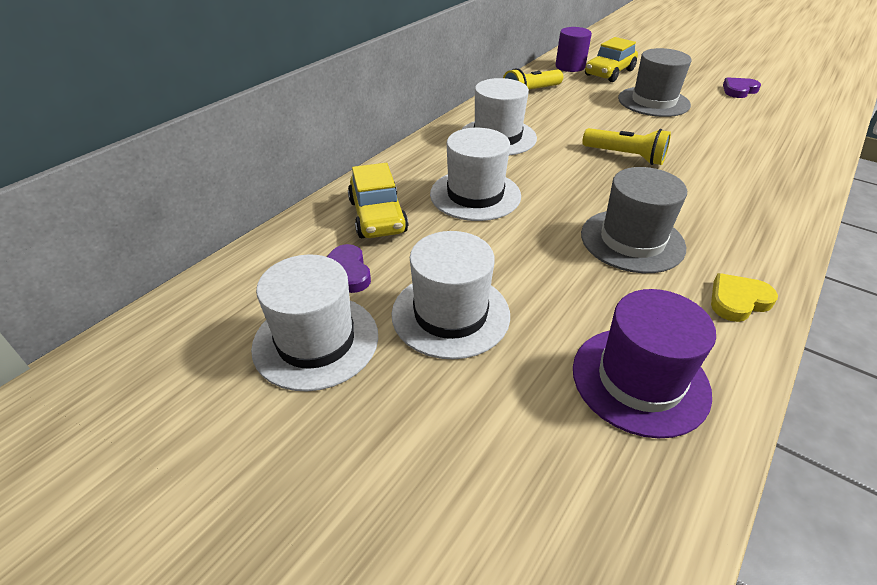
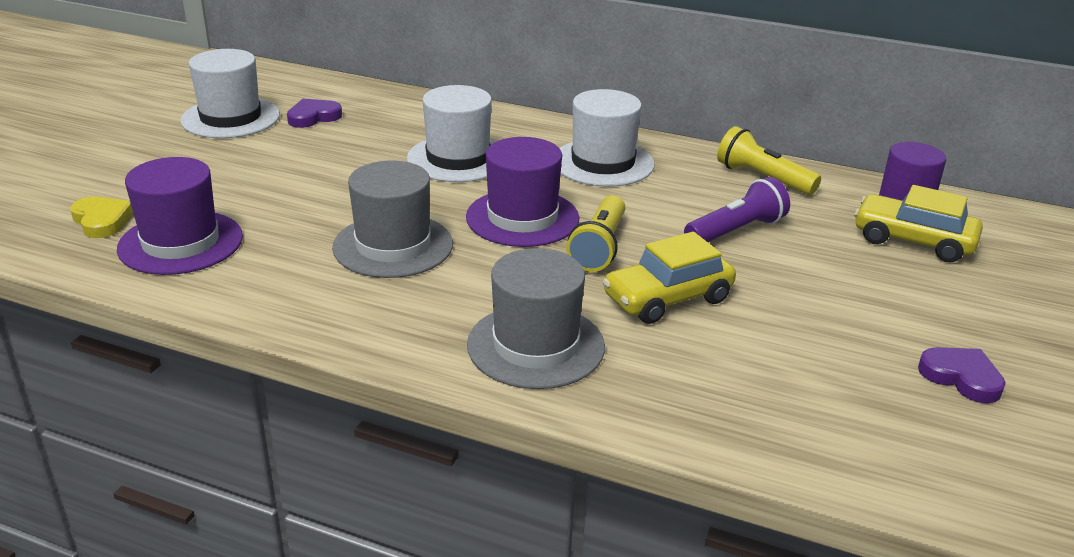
camera: 75 degrees right, 10 degrees down
(377, 216) = (401, 119): yellow car -> yellow car (667, 298)
(450, 314) = (263, 161): white hat -> none
(583, 178) = (522, 218): none -> purple hat
(600, 112) = (736, 231): none -> purple flashlight
(653, 102) = (817, 278): grey hat -> grey hat (536, 346)
(738, 301) = (292, 303): yellow heart -> yellow heart (102, 220)

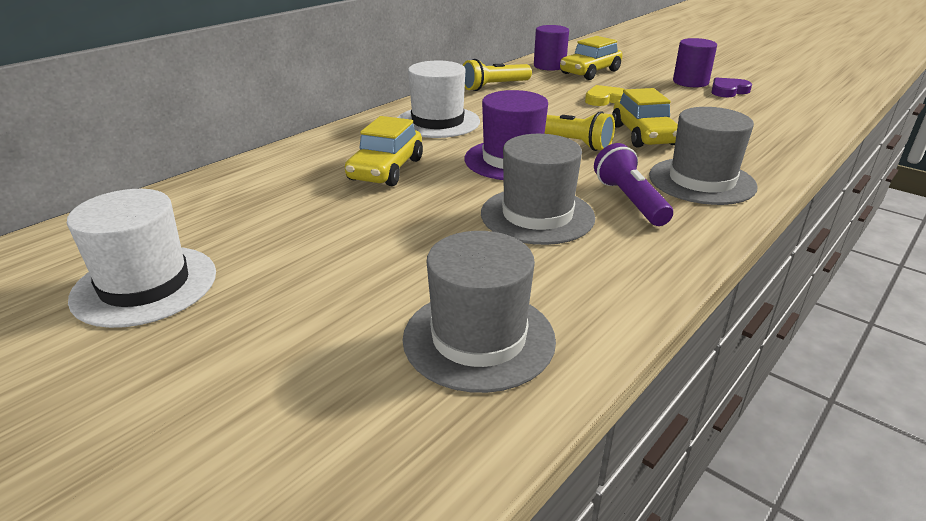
camera: 70 degrees left, 0 degrees up
(102, 220) = (382, 409): yellow heart -> yellow heart (604, 99)
(181, 243) = (479, 338): purple hat -> grey hat
(313, 117) = (210, 229): purple heart -> none
(458, 159) = (386, 169): white hat -> yellow car
(736, 231) = (562, 104): purple flashlight -> purple flashlight (629, 200)
(969, 337) = (690, 82): none -> purple cylinder

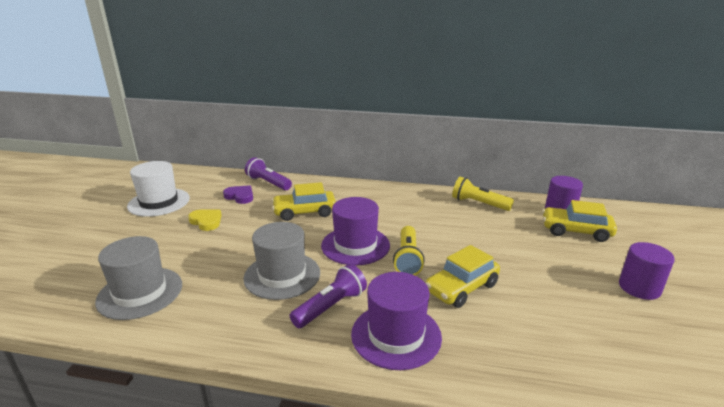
camera: 60 degrees right, 5 degrees down
(246, 175) = (268, 183): none -> purple flashlight
(437, 122) = (388, 205): white hat -> none
(604, 99) = (518, 253): yellow heart -> yellow heart (206, 221)
(701, 181) = (396, 335): grey hat -> purple hat
(728, 91) = (651, 316): purple heart -> purple heart (240, 196)

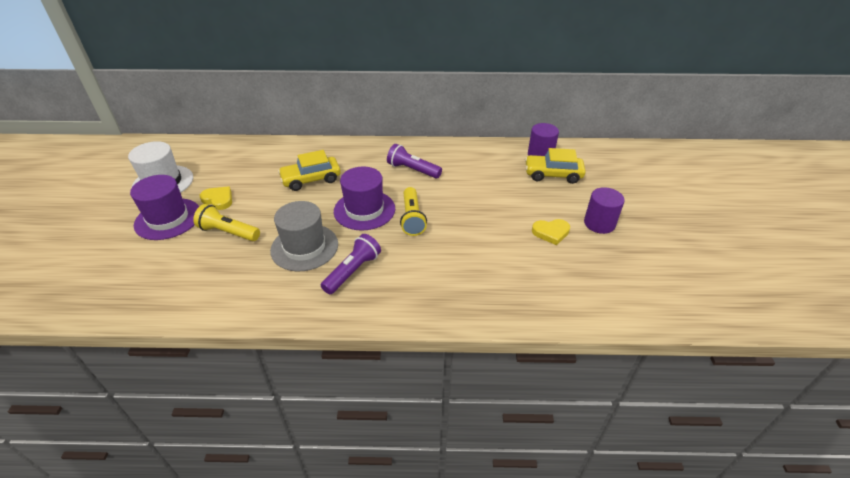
camera: 10 degrees left, 15 degrees up
(140, 293) = (179, 279): grey hat -> none
(240, 196) = (244, 168): purple heart -> none
(268, 183) = (268, 149): purple flashlight -> purple flashlight (412, 170)
(396, 335) = (410, 289): purple hat -> purple hat (168, 219)
(461, 288) = (459, 241): yellow car -> none
(478, 203) = (470, 154): yellow flashlight -> yellow flashlight (228, 232)
(576, 291) = (551, 232): none -> yellow heart

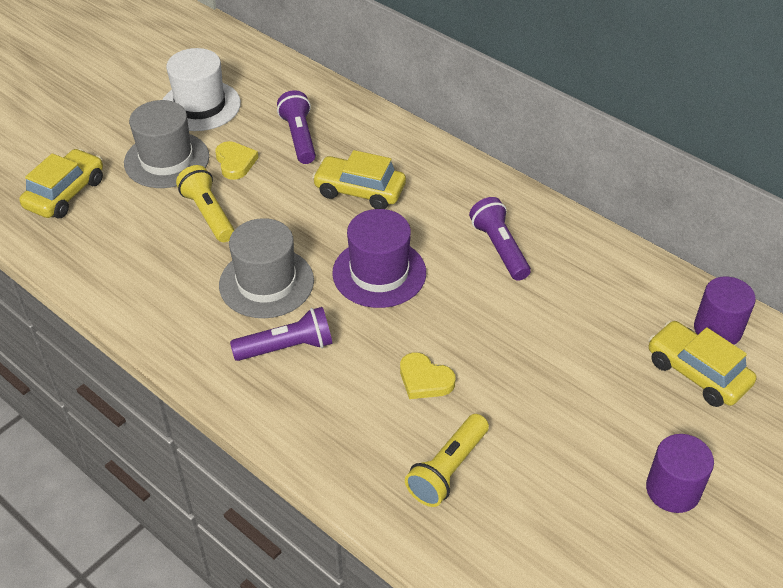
camera: 40 degrees right, 5 degrees up
(106, 271) = (65, 193): none -> yellow car
(168, 219) = (166, 160): purple hat -> grey hat
(247, 171) = (299, 137): none -> purple flashlight
(412, 218) = (424, 320): yellow flashlight -> yellow flashlight (447, 470)
(551, 232) = (584, 456): yellow heart -> yellow heart (425, 380)

